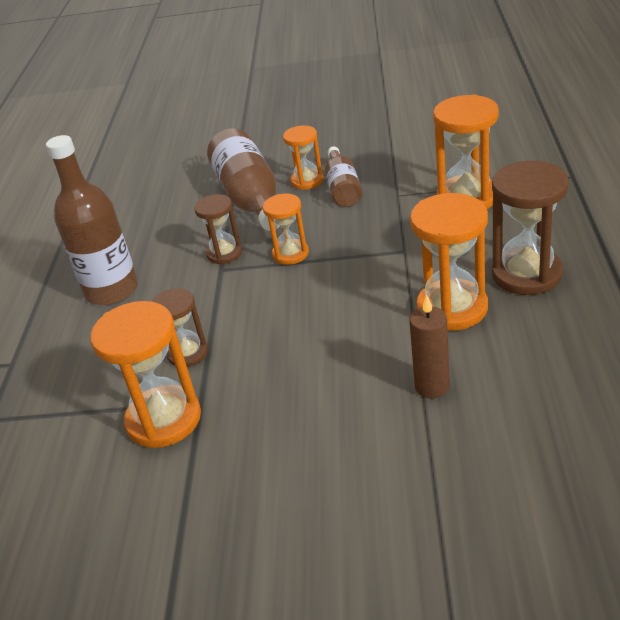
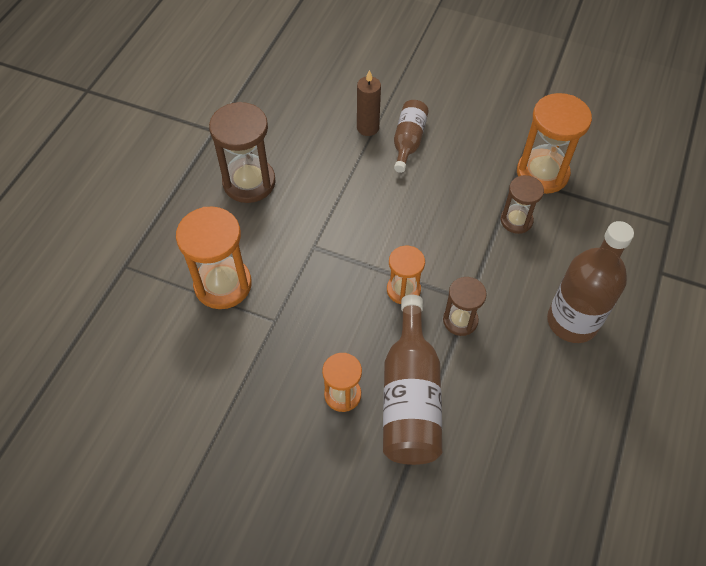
camera: 165 degrees left, 20 degrees up
(343, 188) = (315, 360): brown bottle -> brown bottle (408, 141)
(452, 308) = (317, 177): orange hourglass -> none

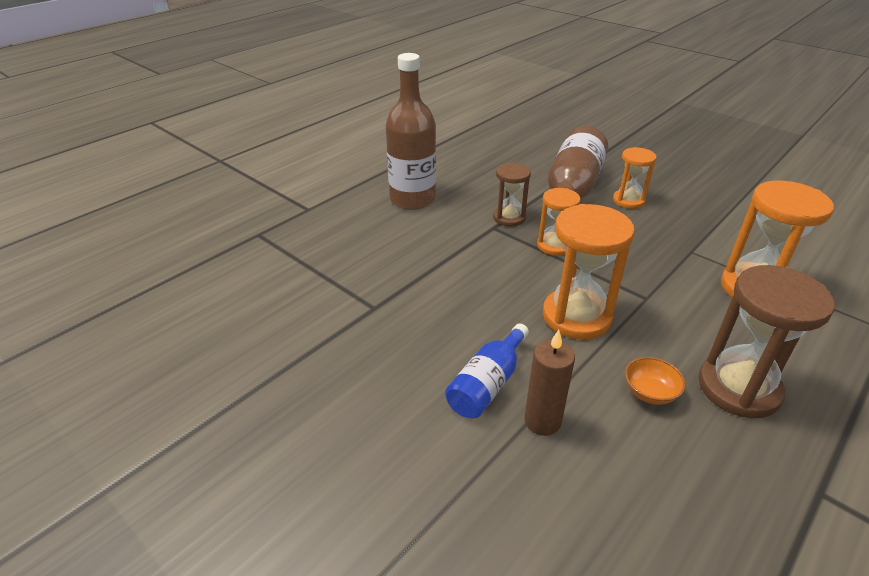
camera: 160 degrees left, 20 degrees down
(306, 163) = (649, 393): none -> orange bowl
(408, 141) = (487, 384): brown bottle -> blue bottle
(516, 220) = (406, 269): brown hourglass -> none
(542, 173) = (340, 303): orange hourglass -> orange hourglass (576, 316)

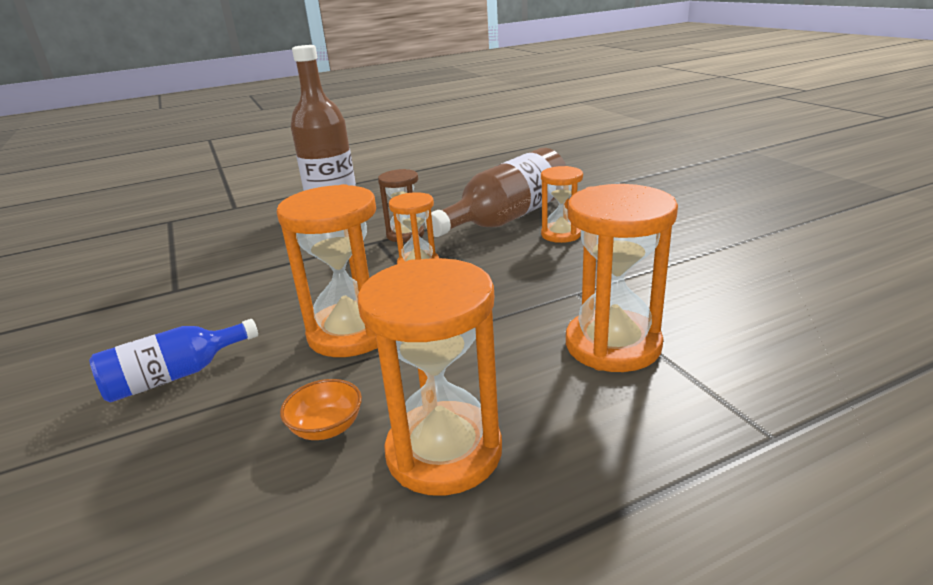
camera: 25 degrees right, 10 degrees down
(542, 421) = (174, 425): brown candle -> none
(738, 388) = (444, 452): brown hourglass -> orange hourglass

